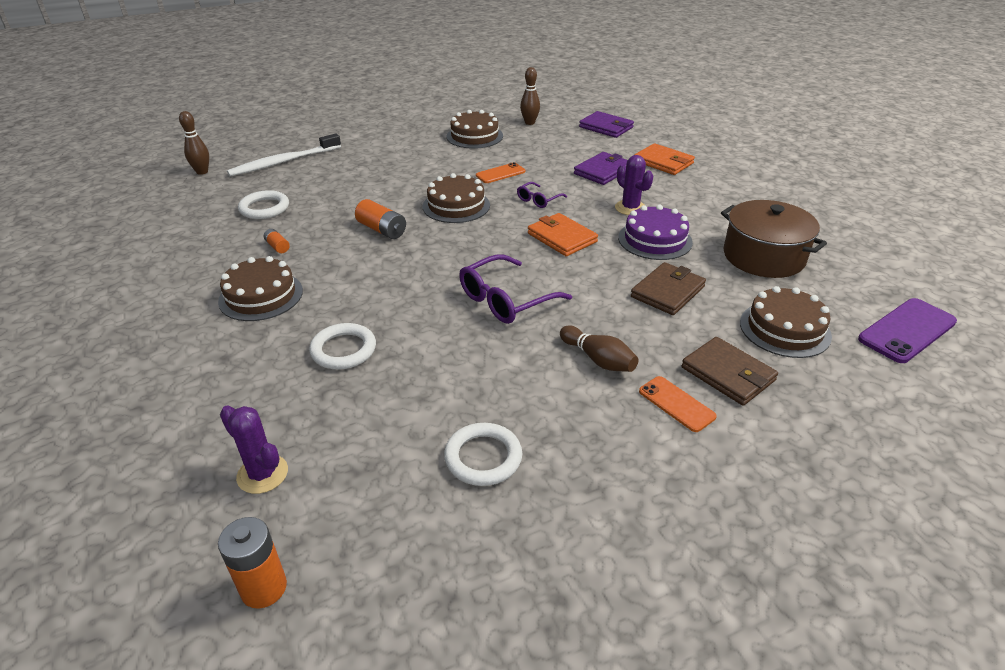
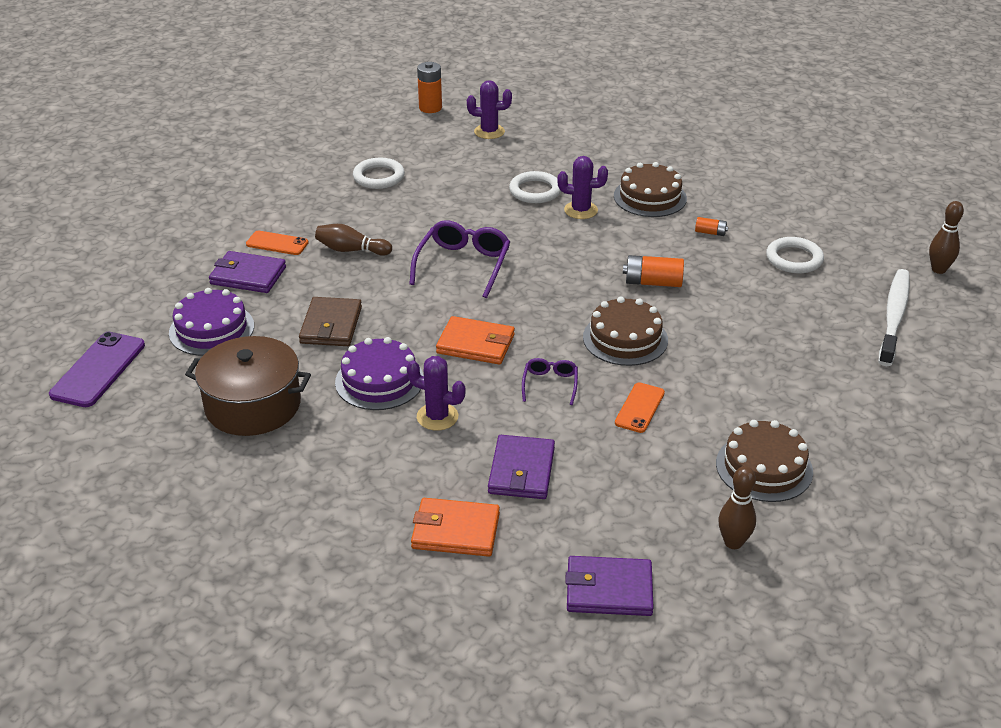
camera: 145 degrees right, 0 degrees up
(337, 309) = (581, 210): none -> purple cactus
(728, 374) = (248, 276): brown wallet -> purple wallet
(784, 329) = (211, 329): brown cake -> purple cake

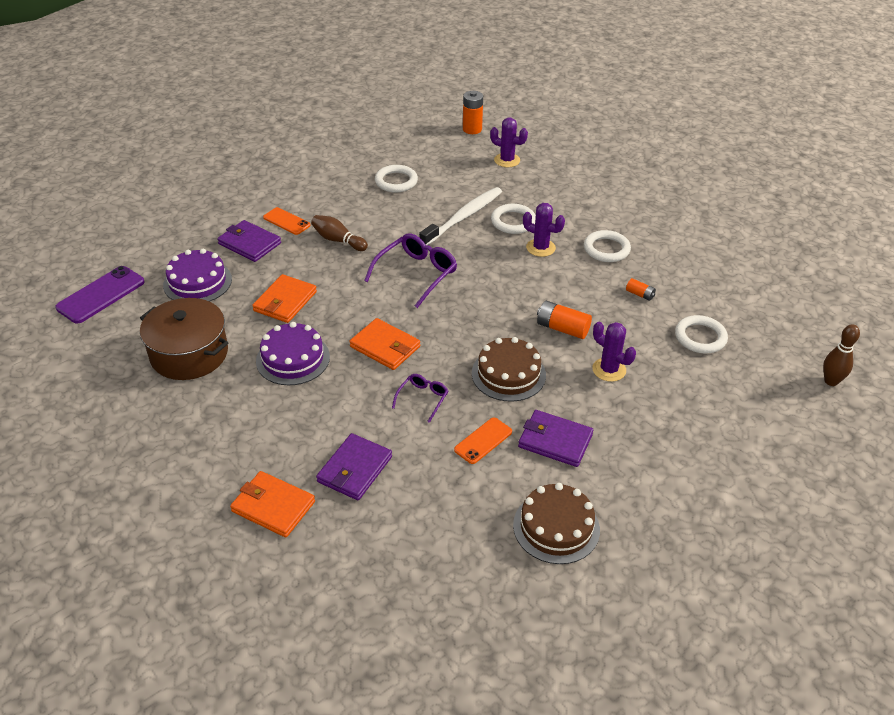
camera: 20 degrees right, 5 degrees up
(331, 325) = (285, 301): brown wallet -> orange wallet
(437, 417) = (318, 402): purple cactus -> purple cactus (609, 370)
(609, 590) = (360, 598): purple wallet -> purple wallet (555, 441)
(650, 197) = (606, 249): brown cake -> white ring
(733, 542) = (488, 589): brown bowling pin -> none
(894, 317) = (760, 416): white toothbrush -> white toothbrush (463, 217)

